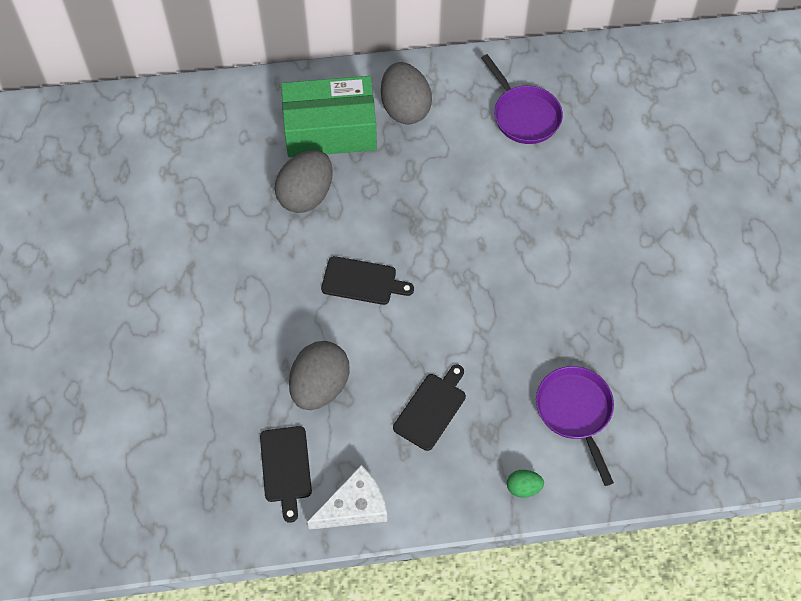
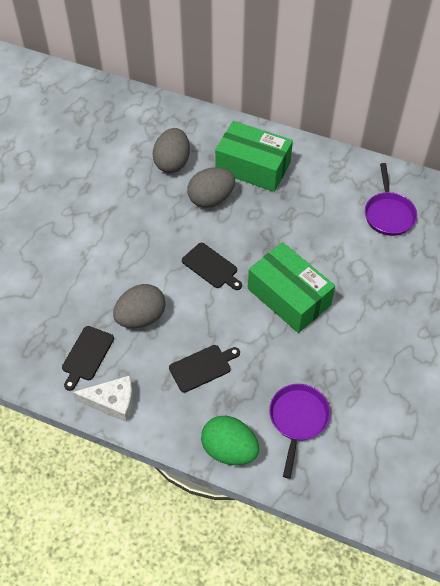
camera: 30 degrees right, 5 degrees down
(405, 108) = (310, 175): grey egg -> grey egg (172, 162)
(475, 273) = (289, 297): none -> green box
(523, 488) = (229, 449): green egg -> green egg, size x2.11

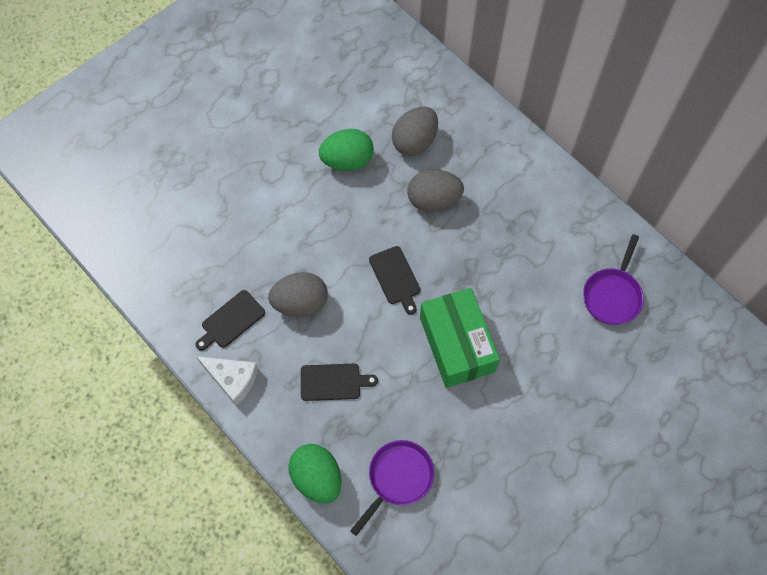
camera: 25 degrees right, 10 degrees up
(124, 196) = (347, 161): none -> green egg
(253, 167) = (496, 180): green box -> none

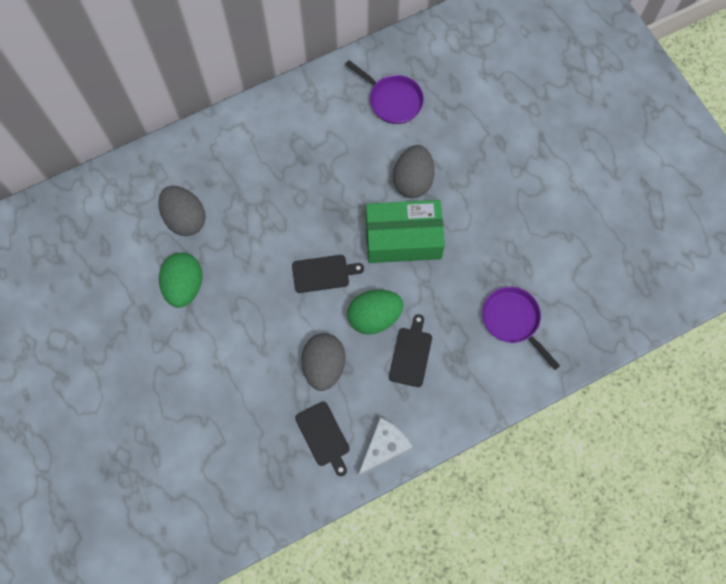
camera: 75 degrees left, 5 degrees up
(317, 478) = (497, 390): green egg -> green egg (374, 317)
(433, 200) = (254, 219): grey egg -> grey egg (413, 180)

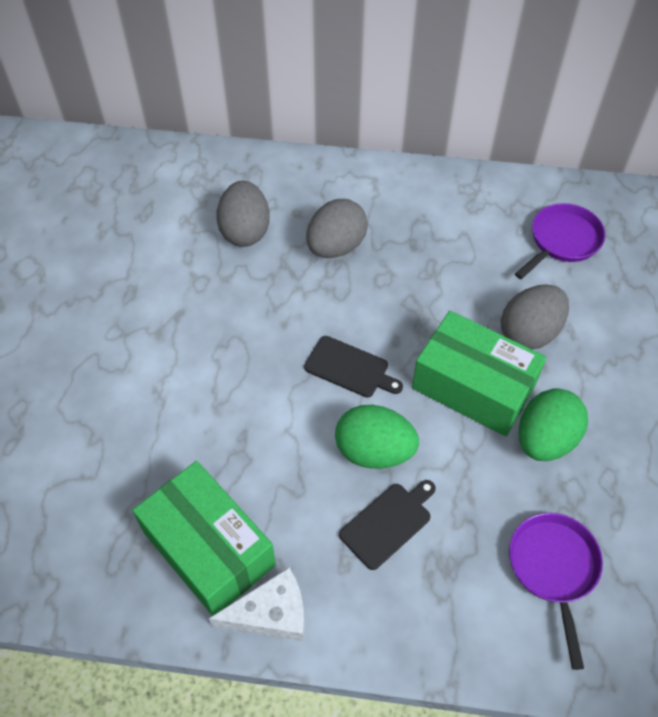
camera: 35 degrees right, 15 degrees down
(184, 286) = (190, 292): green egg -> green egg (545, 439)
(323, 436) = (209, 548): black cutting board -> green box
(324, 366) = (272, 468): grey egg -> grey egg (336, 247)
(392, 100) = (562, 241): purple pan -> purple pan turned 120 degrees counterclockwise

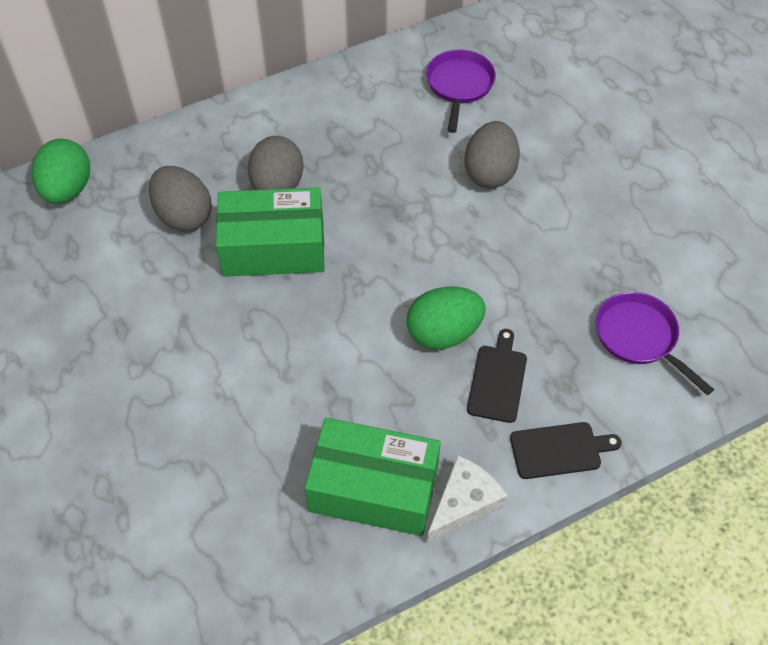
camera: 35 degrees left, 0 degrees up
(349, 368) = (371, 280): black cutting board -> black cutting board (559, 450)
(473, 386) = (480, 238): green box -> green box (273, 247)
(545, 439) = (563, 248): green egg -> green egg (67, 190)

